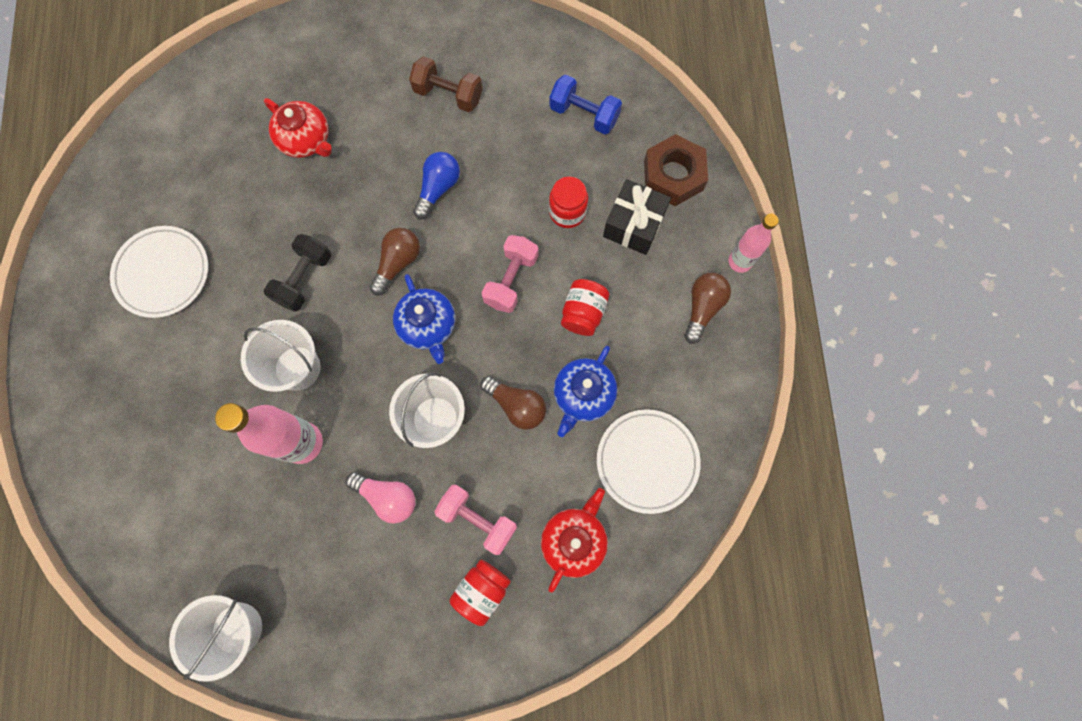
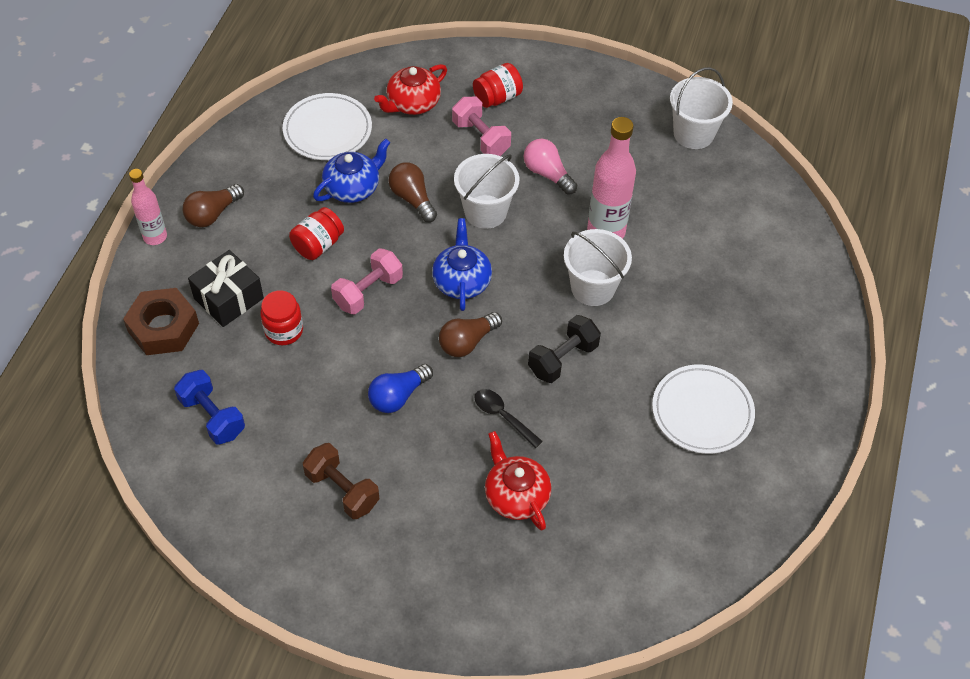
camera: 160 degrees left, 20 degrees down
(340, 204) = (503, 416): none -> black spoon

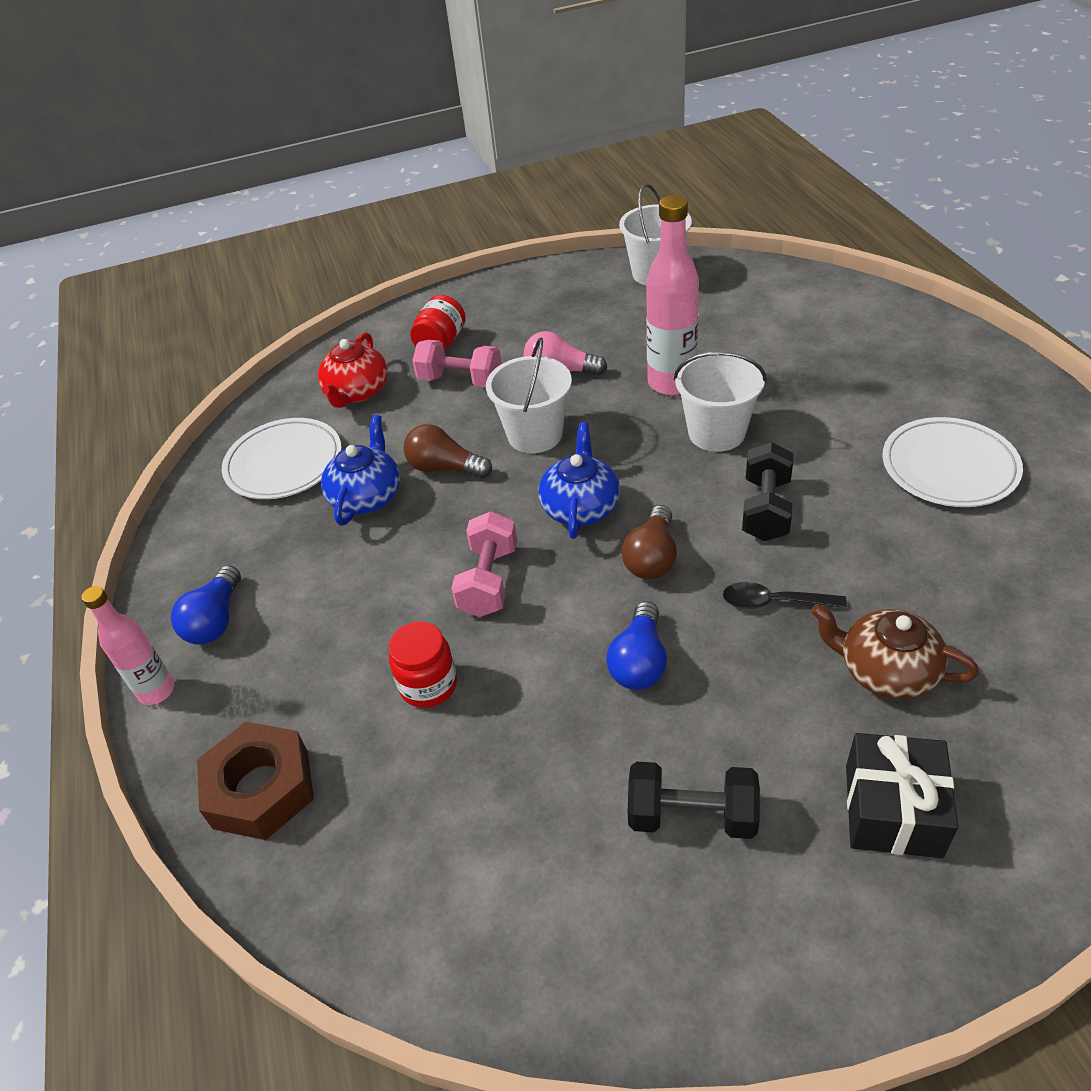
camera: 30 degrees left, 10 degrees down
(212, 416) = (432, 851): blue dumbbell -> none
(213, 214) = (215, 620): brown light bulb -> blue light bulb
(228, 298) = (322, 696): black gift -> black gift (892, 810)
(318, 245) = (381, 572): red jar -> none
(342, 490) = (692, 815): brown dumbbell -> black dumbbell
(462, 281) = (580, 507): blue teapot -> blue teapot turned 45 degrees clockwise
(516, 495) = (886, 671): red teapot -> brown teapot

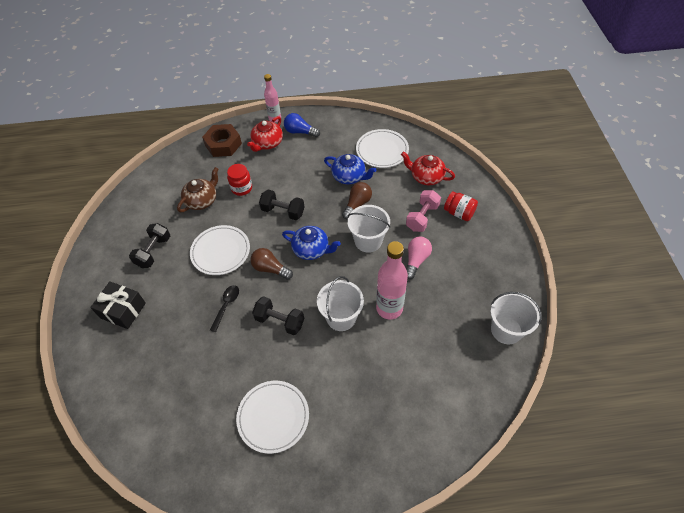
camera: 100 degrees right, 10 degrees up
(257, 679) = (267, 143): none -> red teapot
(488, 580) = (283, 211): pink dumbbell -> black dumbbell
(639, 661) = (220, 252): blue light bulb -> white plate
(886, 671) = (175, 333): brown teapot -> brown teapot (202, 200)

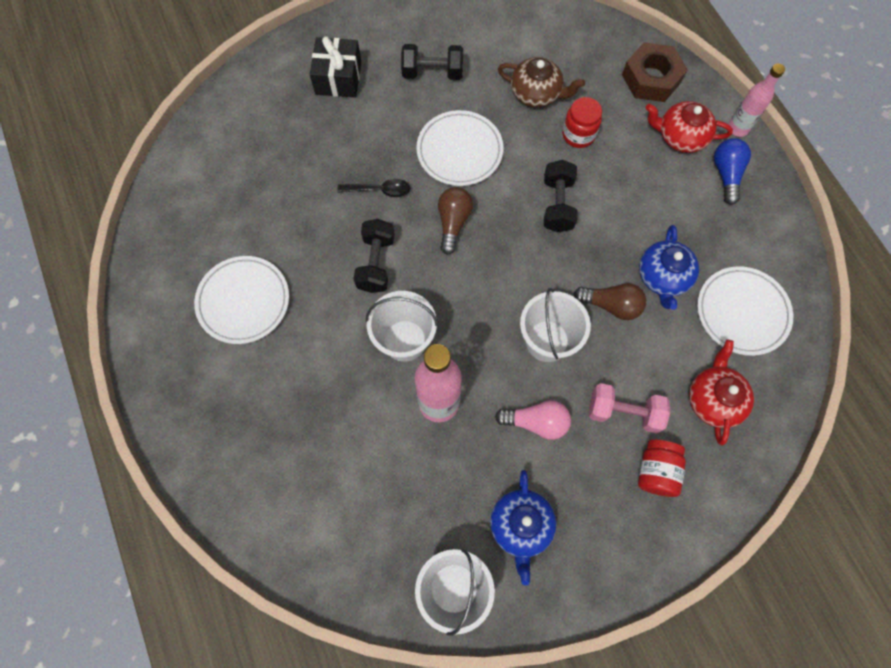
camera: 70 degrees right, 15 degrees up
(311, 249) = (504, 266): blue teapot -> blue teapot (520, 526)

